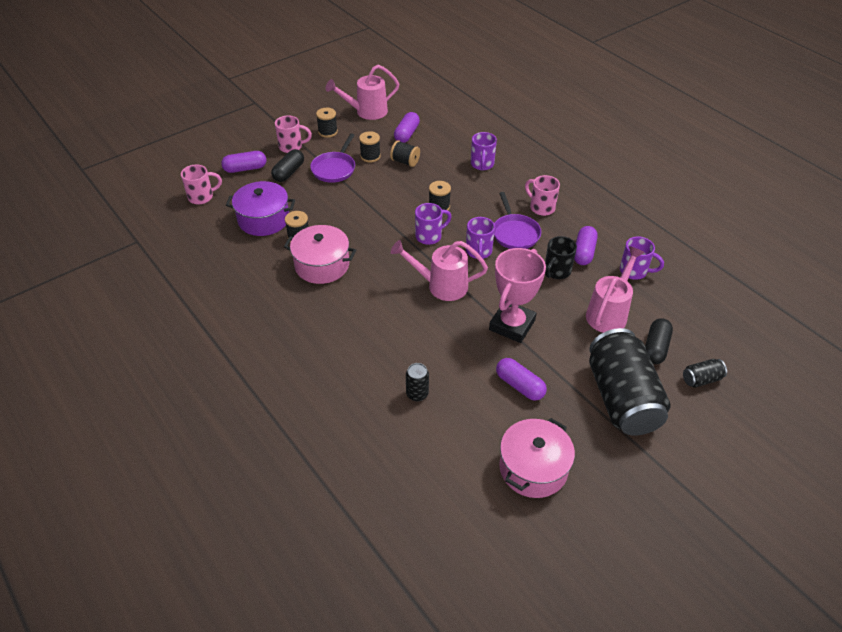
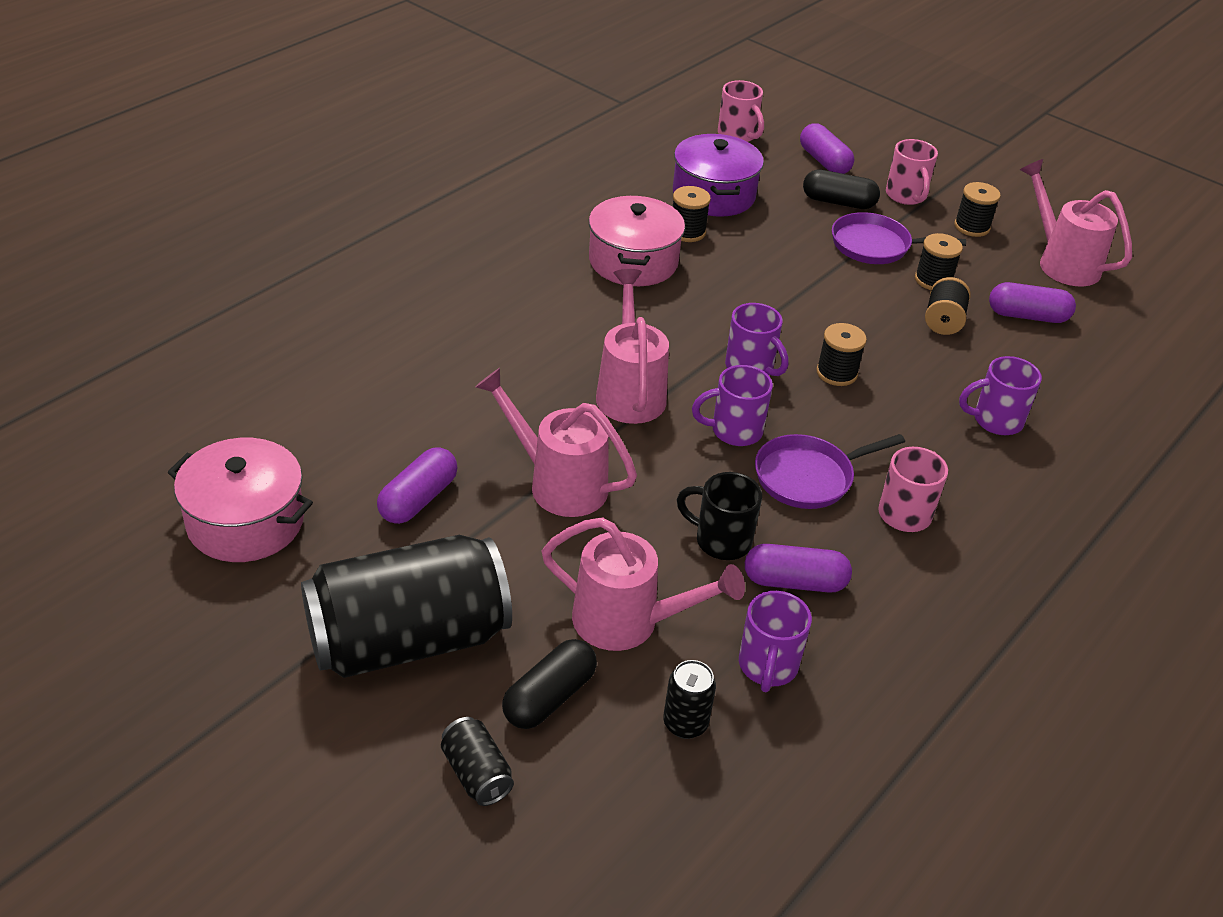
camera: 75 degrees right, 5 degrees down
(417, 394) = (384, 384): black can -> black can (685, 723)
(512, 325) = (558, 483): pink trophy -> pink watering can
(655, 348) = (549, 697): black capsule -> black capsule turned 60 degrees counterclockwise

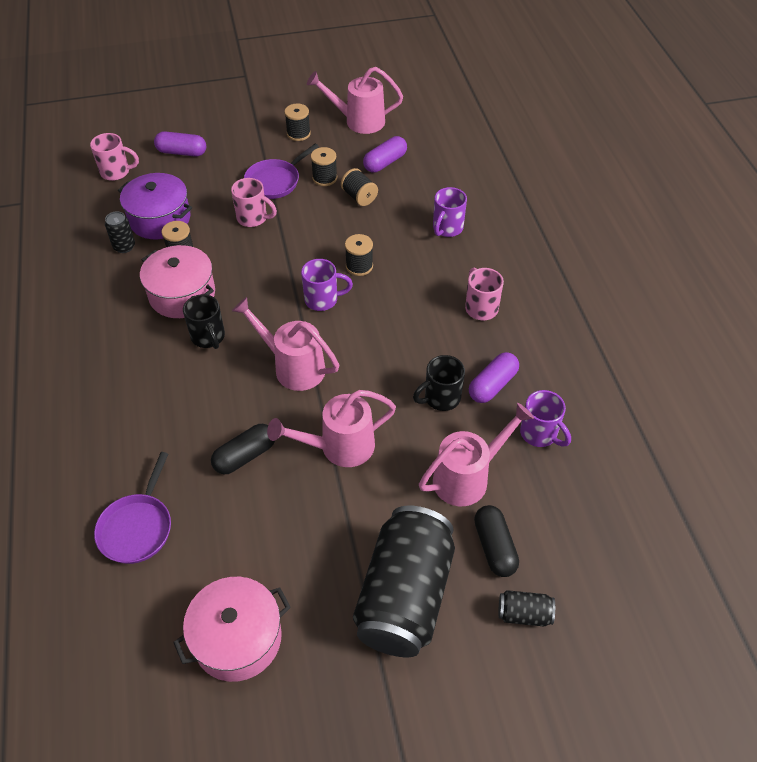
camera: 50 degrees left, 10 degrees up
(418, 499) = (295, 527): purple capsule -> none
(599, 308) = (208, 337): none -> black mug
(685, 723) = (552, 494): black can -> black can (124, 246)
(734, 431) = (365, 339): purple mug -> none
(808, 477) = (425, 330): purple pan -> purple pan (137, 527)
(838, 202) = (223, 171): black capsule -> black capsule (245, 456)
(906, 196) = (247, 140): pink mug -> pink mug (253, 218)

